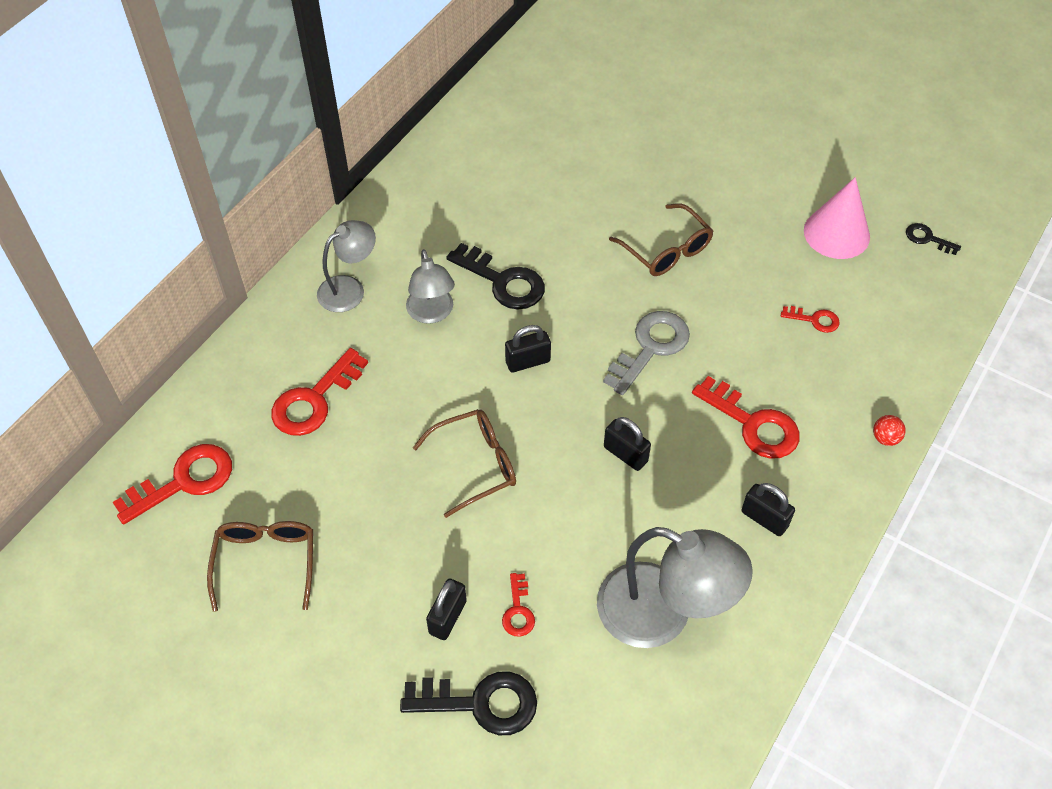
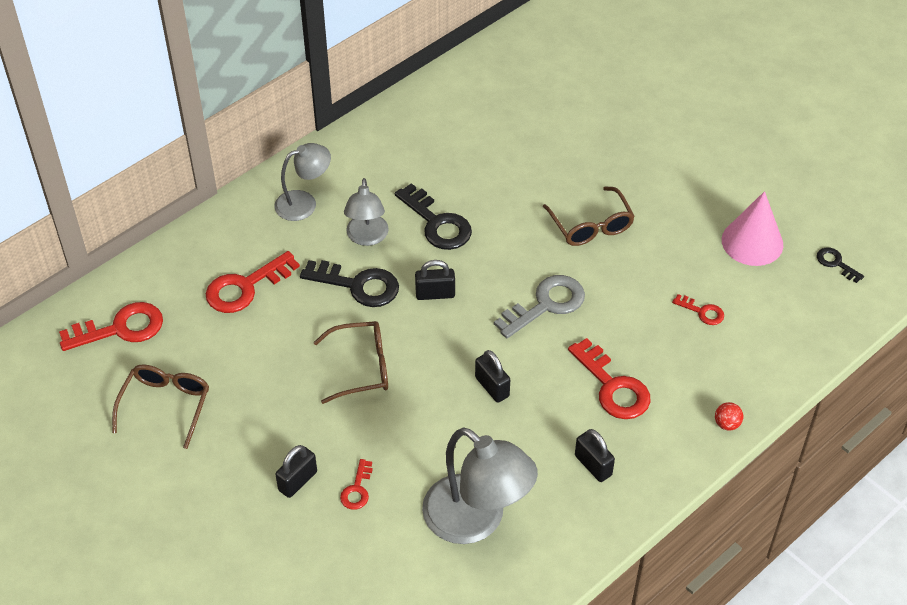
camera: 15 degrees right, 5 degrees down
(480, 703) = (302, 552): black key -> black key (358, 285)

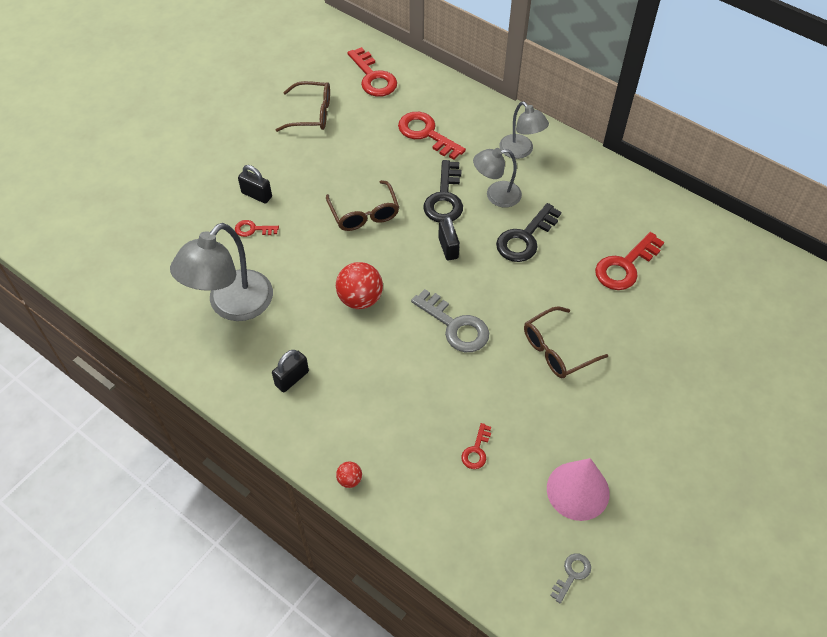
camera: 80 degrees right, 5 degrees up
(492, 387) = (360, 299): black padlock -> red ball
(612, 387) = (375, 385): red key -> red key (625, 266)
(836, 263) = (572, 574): black key -> grey key

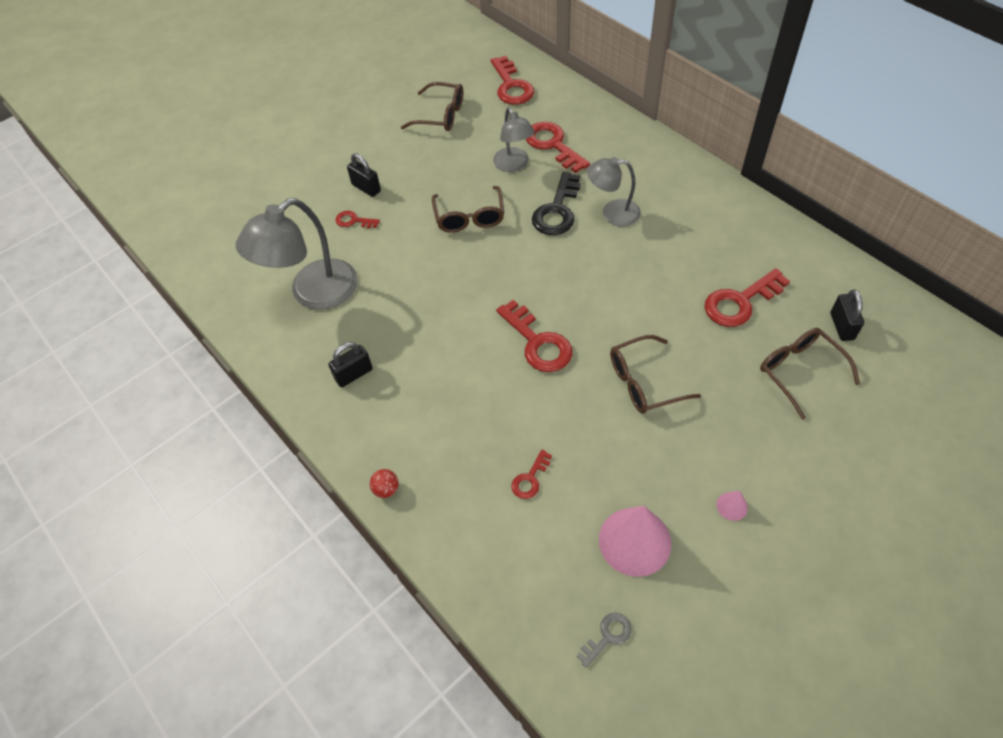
camera: 15 degrees right, 0 degrees up
(360, 299) = (444, 302): red ball -> none
(448, 248) = (549, 261): black padlock -> black padlock (842, 326)
(455, 326) = (537, 342): grey key -> red key
(520, 151) = (649, 171): grey lamp -> grey lamp (514, 165)
(525, 238) = (634, 260): black key -> none
(652, 448) = (732, 506): none -> pink cone
(686, 322) = (799, 371): none -> brown glasses

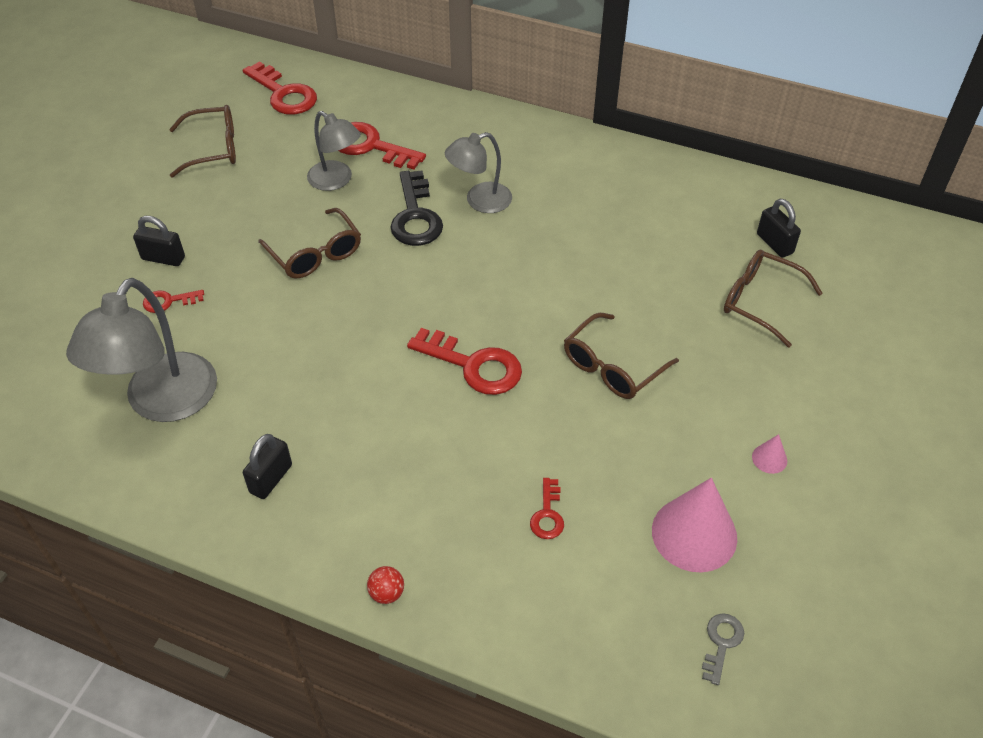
camera: 30 degrees left, 5 degrees down
(740, 302) = (664, 252): red key -> none

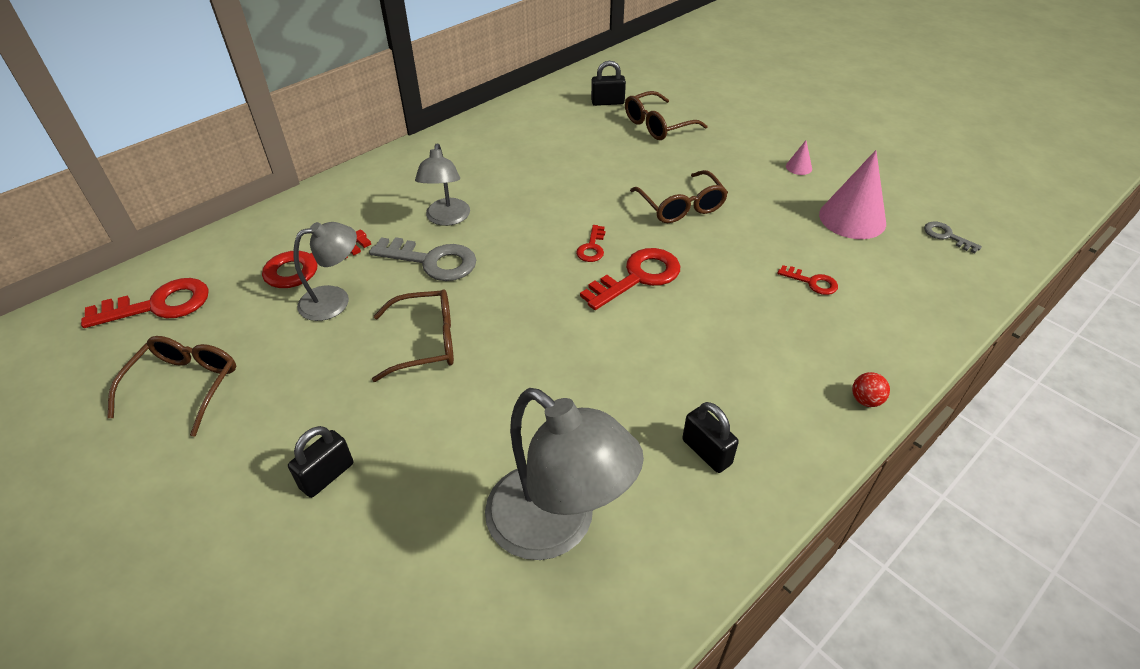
camera: 65 degrees left, 5 degrees down
(168, 301) = (402, 486): red key -> red key (592, 247)
(415, 216) = (432, 261): black key -> grey key

